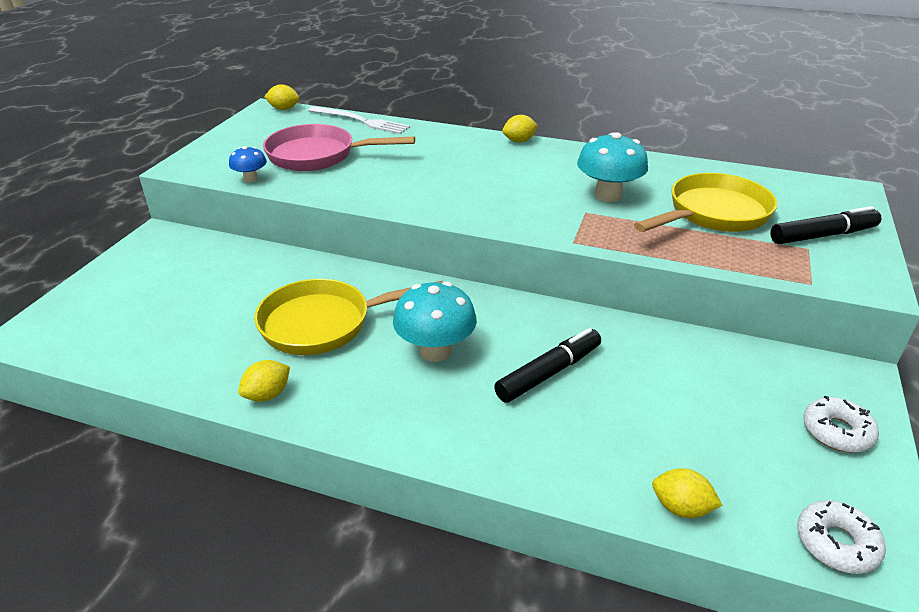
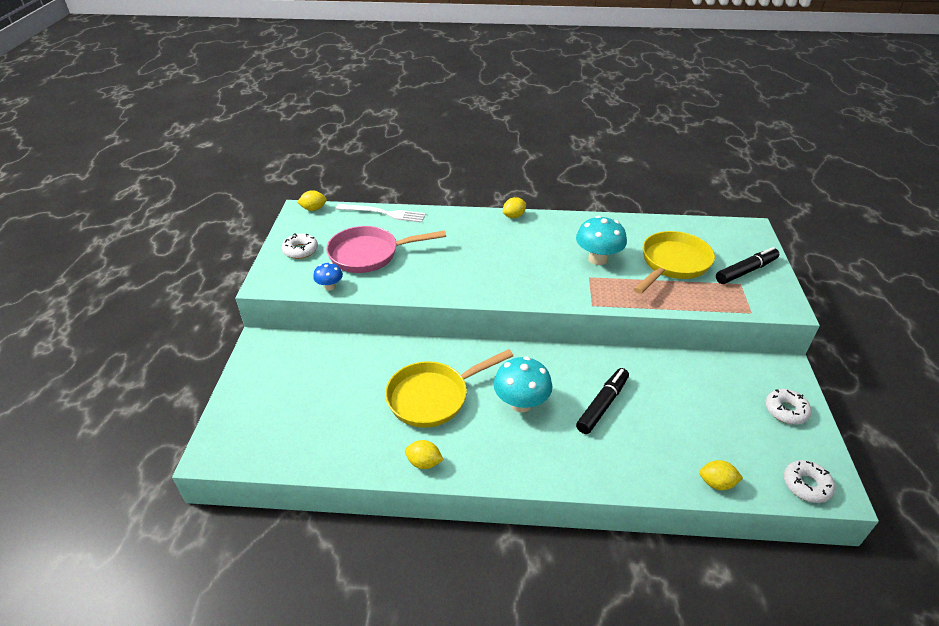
camera: 15 degrees left, 5 degrees up
(242, 143) = (300, 250): none -> white donut
(267, 395) = (424, 463): yellow lemon -> yellow lemon turned 75 degrees clockwise

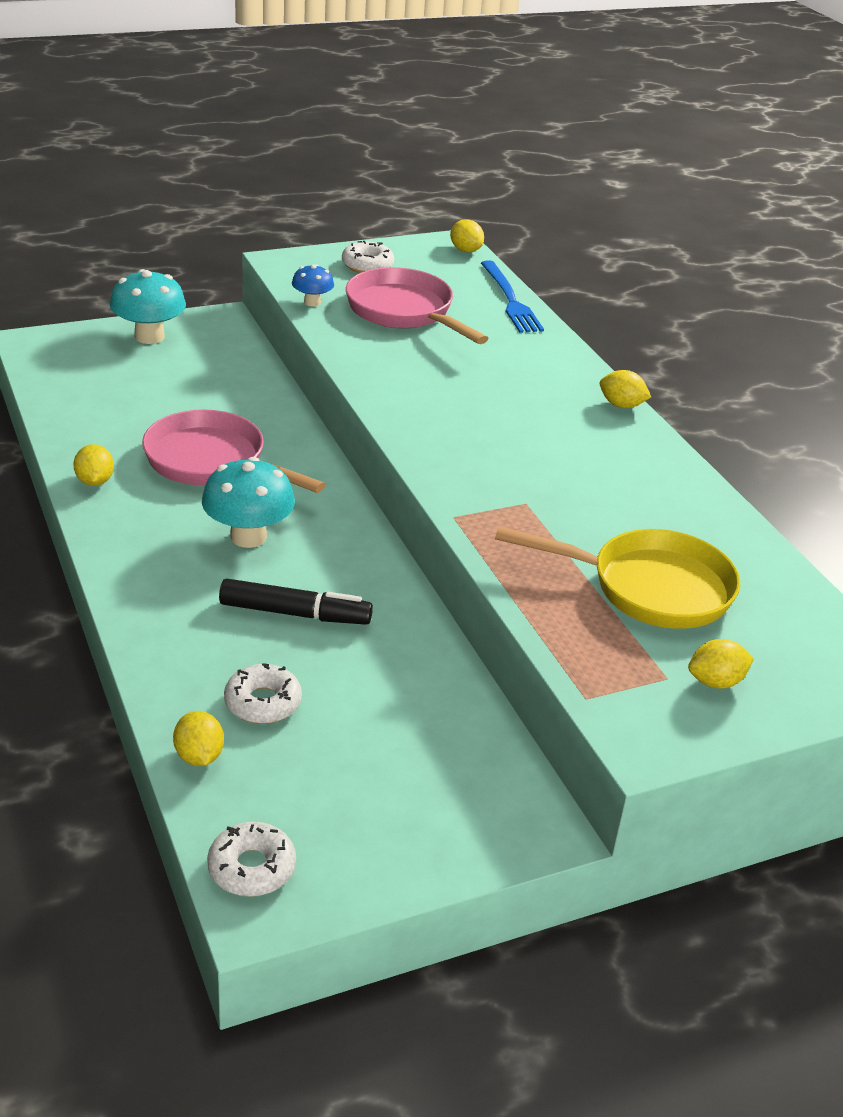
camera: 60 degrees right, 5 degrees down
(384, 213) = (510, 300): white fork -> blue fork
(433, 397) = (212, 462): yellow pan -> pink pan
(598, 259) = (584, 504): turquoise mushroom -> turquoise mushroom (149, 336)
(745, 271) = (715, 682): black marker -> yellow lemon
(786, 410) = (423, 832): white donut -> white donut (263, 702)

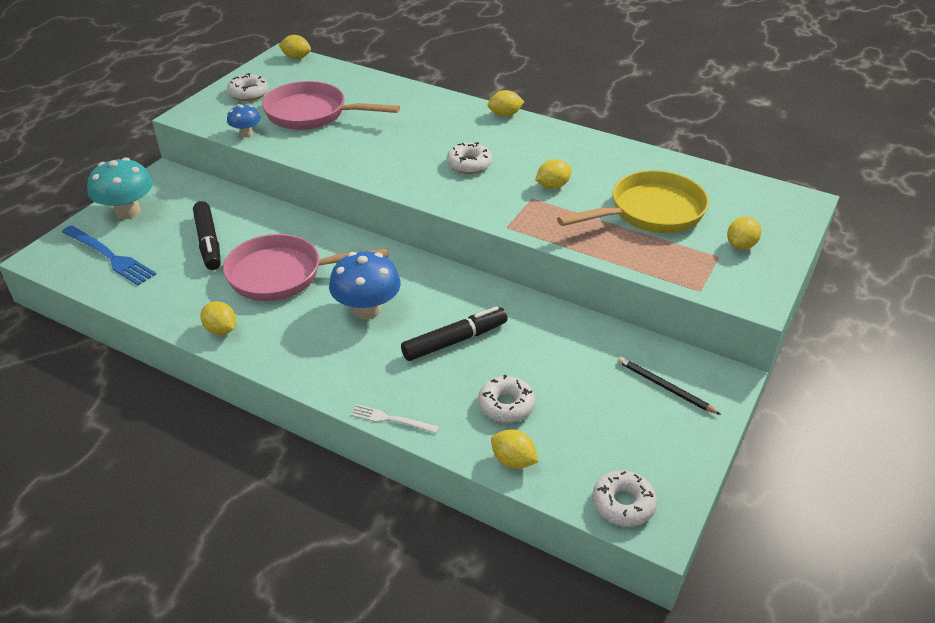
camera: 35 degrees left, 5 degrees up
(137, 647) = (391, 419): none -> white fork
(184, 398) = (208, 242): none -> black marker
(248, 537) = (367, 310): turquoise mushroom -> blue mushroom
(459, 792) = (665, 387): none -> black pencil
(503, 436) = (469, 164): none -> white donut
(510, 300) = (364, 78): blue fork -> blue fork (109, 256)
(568, 503) = (552, 186): none -> yellow lemon

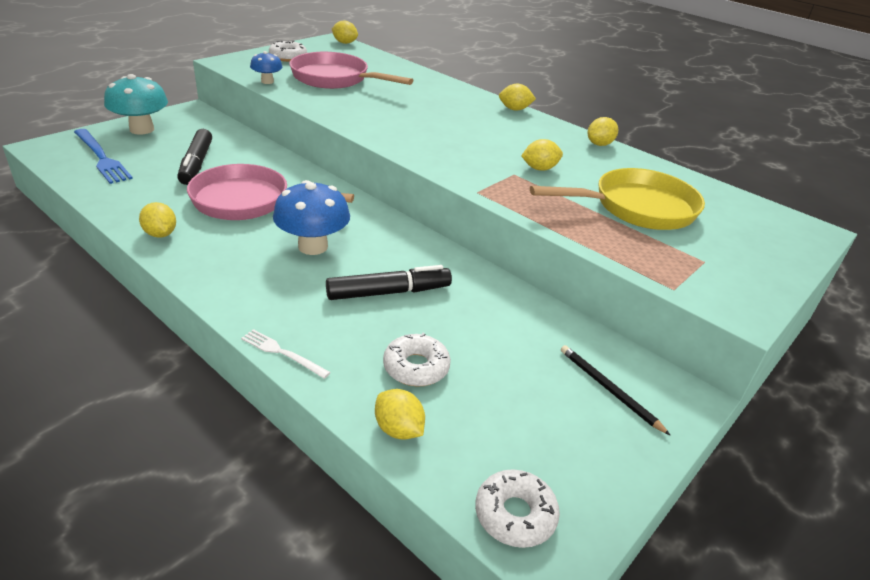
camera: 10 degrees right, 5 degrees down
(469, 164) = (462, 137): white donut -> none
(740, 245) = (733, 256): yellow lemon -> yellow lemon (599, 144)

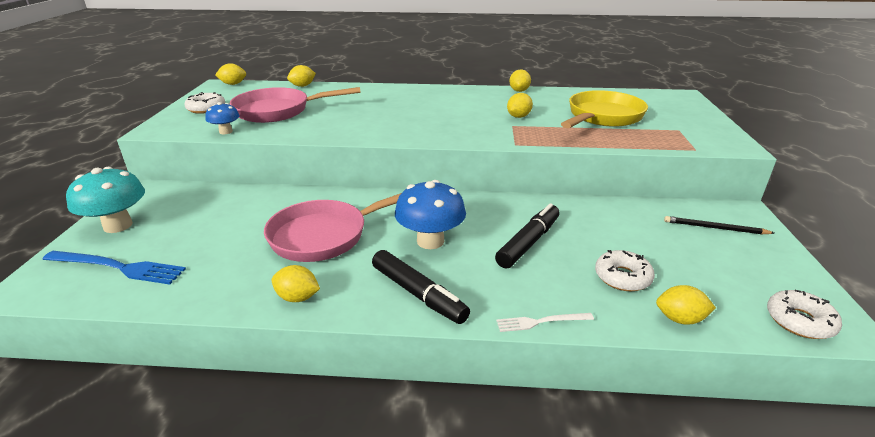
camera: 35 degrees left, 5 degrees down
(196, 164) = (227, 229): black marker -> black marker (418, 294)
(514, 109) = (436, 88): yellow lemon -> yellow lemon (302, 86)

